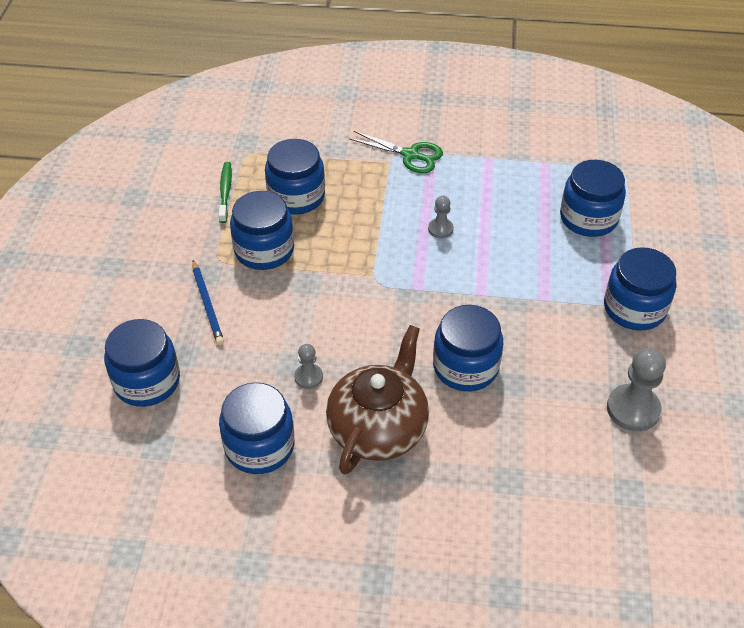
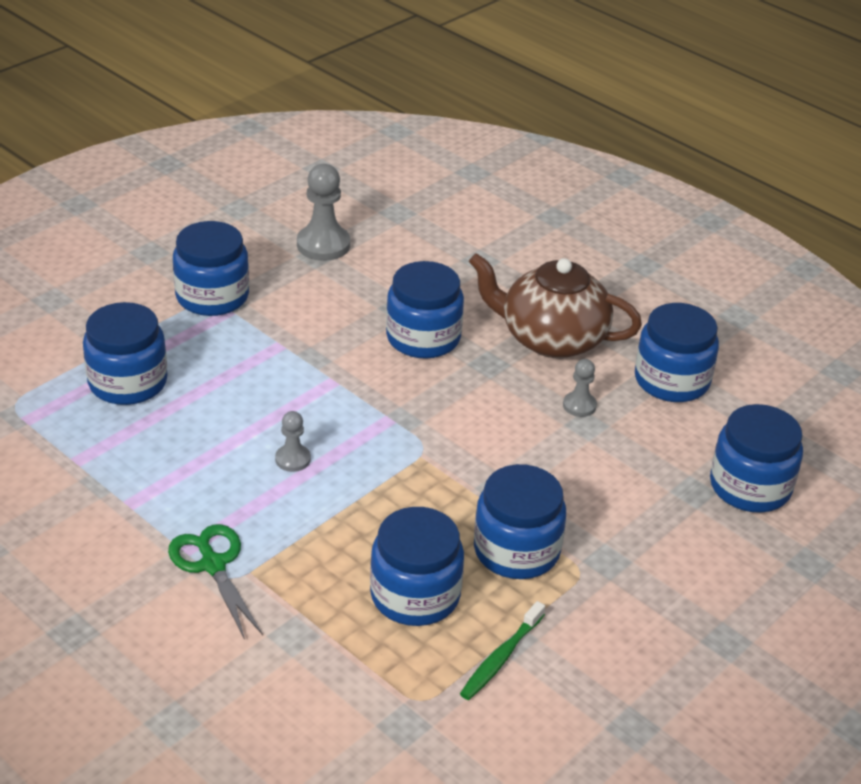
camera: 145 degrees left, 10 degrees down
(207, 304) = (632, 526): blue pencil -> none
(378, 428) = (551, 339): brown teapot -> brown teapot turned 45 degrees clockwise

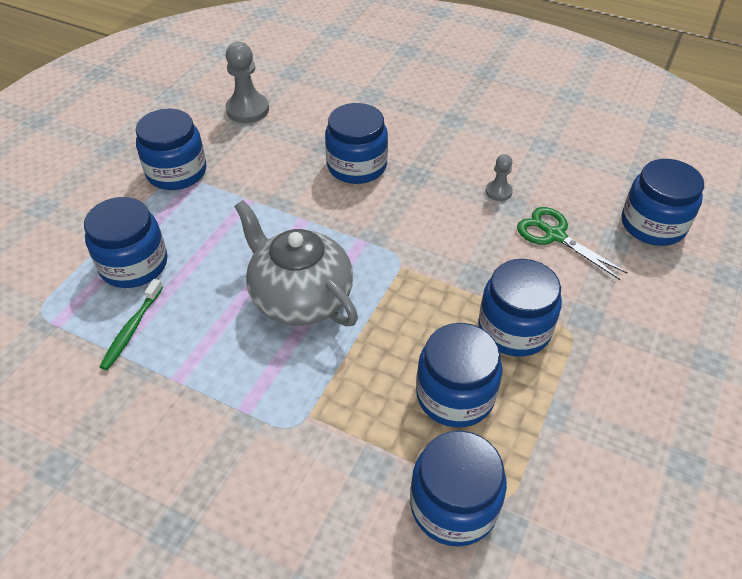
camera: 15 degrees left, 10 degrees up
(213, 565) = (274, 418): green scissors -> green scissors (555, 235)
(293, 459) = (300, 297): grey pawn -> grey teapot
(501, 658) = (551, 433): green toothbrush -> green toothbrush (132, 329)
(551, 339) = (451, 143): brown teapot -> none
(671, 380) = (553, 155): blue jar -> blue jar (453, 505)

